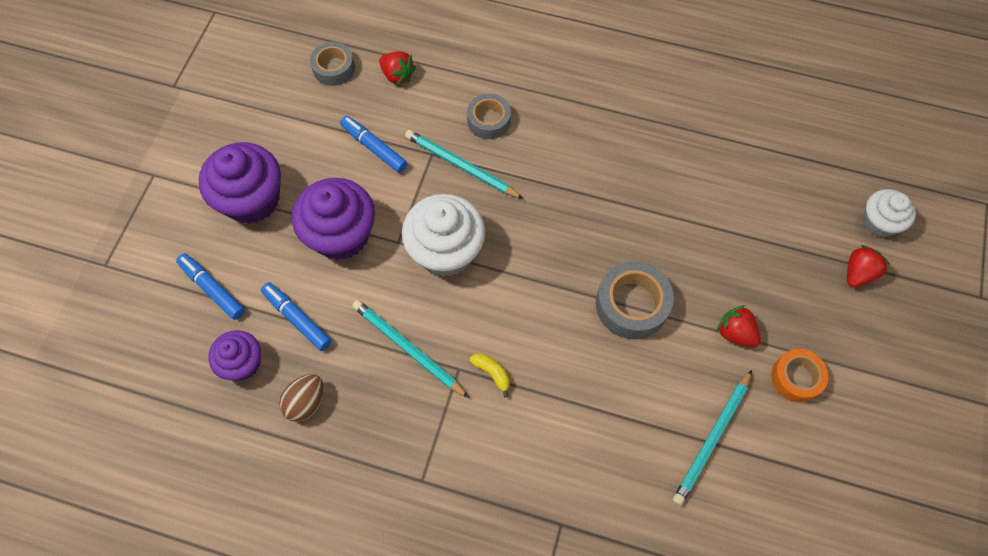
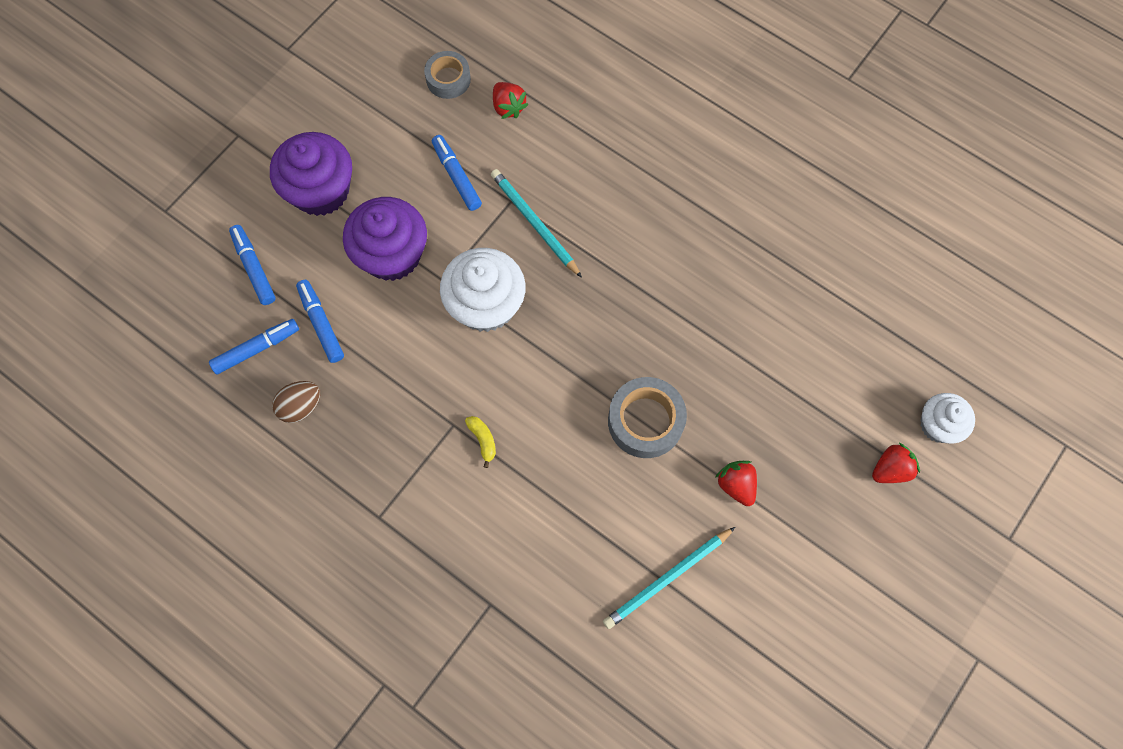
camera: 20 degrees right, 5 degrees up
(242, 363) = (257, 349): purple cupcake -> blue marker
(408, 348) = (413, 388): turquoise pencil -> none
(489, 120) = (581, 184): grey tape -> none
(796, 378) = (777, 550): orange tape -> none

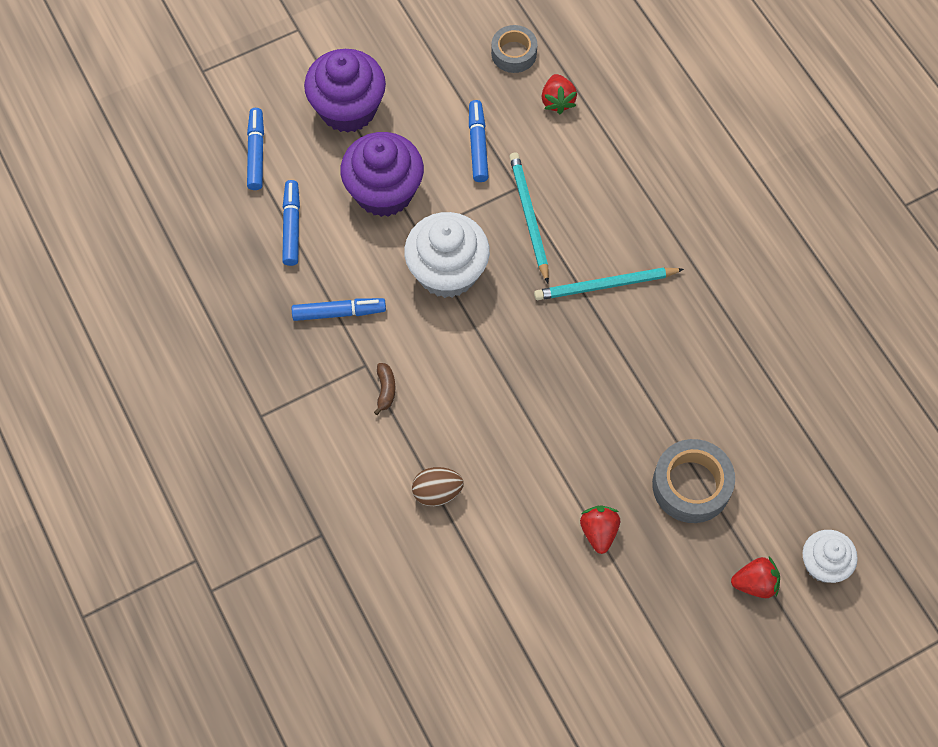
camera: 25 degrees right, 5 degrees down
(257, 349) = (225, 224): blue marker -> blue marker (339, 312)
(301, 406) = (239, 291): brown egg -> brown egg (437, 492)
(483, 440) = (385, 390): yellow banana -> brown banana
(645, 421) = (543, 438): grey tape -> grey tape (691, 485)
(667, 579) = (492, 585): turquoise pencil -> turquoise pencil (605, 285)

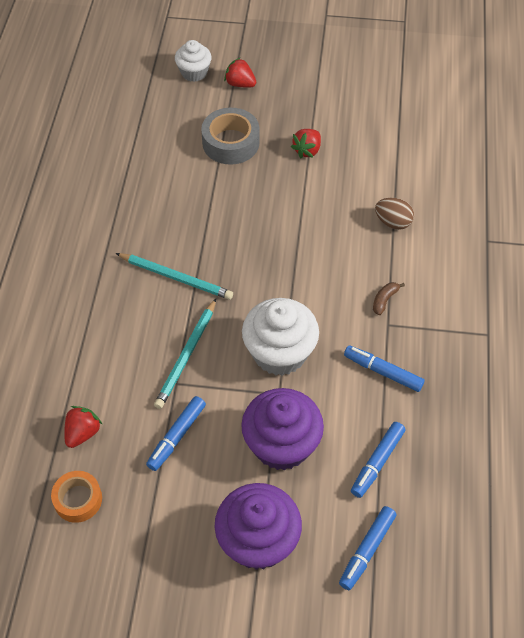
camera: 145 degrees left, 10 degrees down
(514, 53) = (78, 499): grey tape -> orange tape

